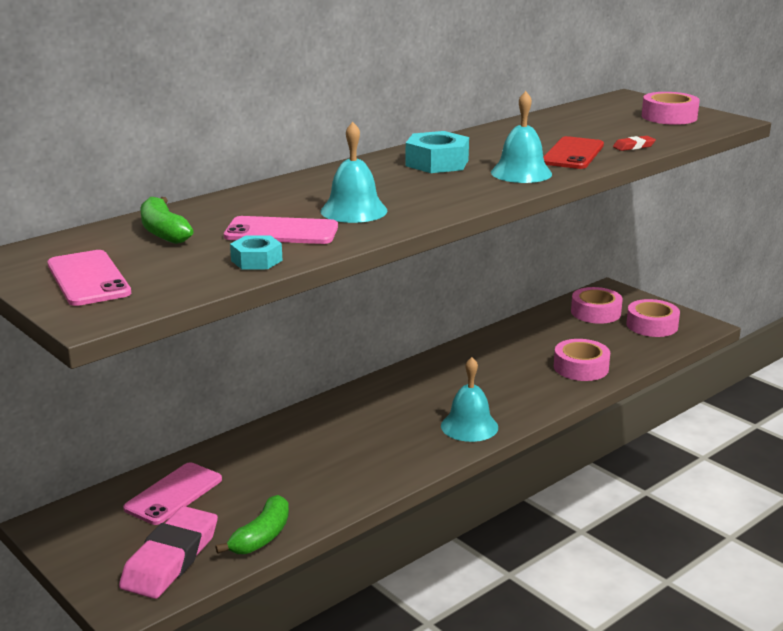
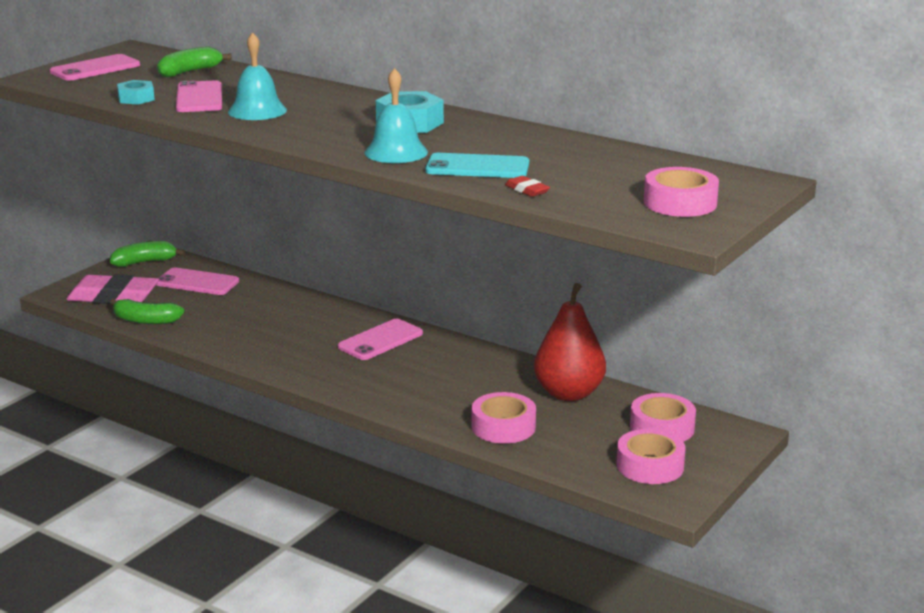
camera: 75 degrees right, 0 degrees up
(76, 529) = (145, 262): none -> green banana
(392, 400) = (380, 340): none -> pink phone
(469, 426) = (345, 379): turquoise bell -> none
(531, 335) = (568, 393): none -> red pear
(572, 154) = (477, 167): red phone -> turquoise phone

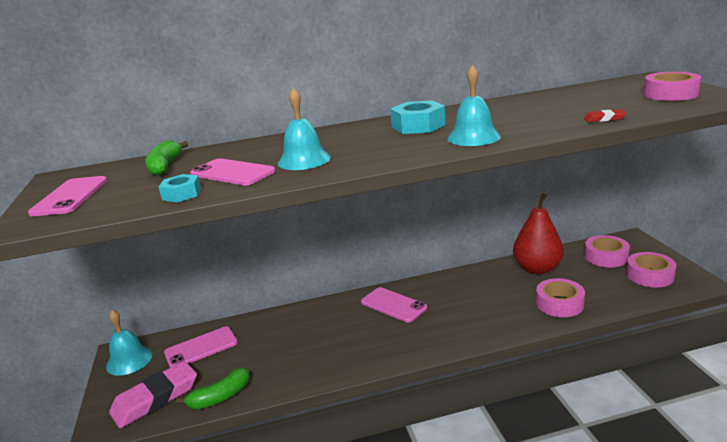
camera: 45 degrees left, 0 degrees up
(145, 262) = (129, 360): green banana -> turquoise bell
(380, 340) = (393, 305): pink phone -> pink phone turned 45 degrees counterclockwise
(477, 167) = (539, 123): turquoise phone -> none

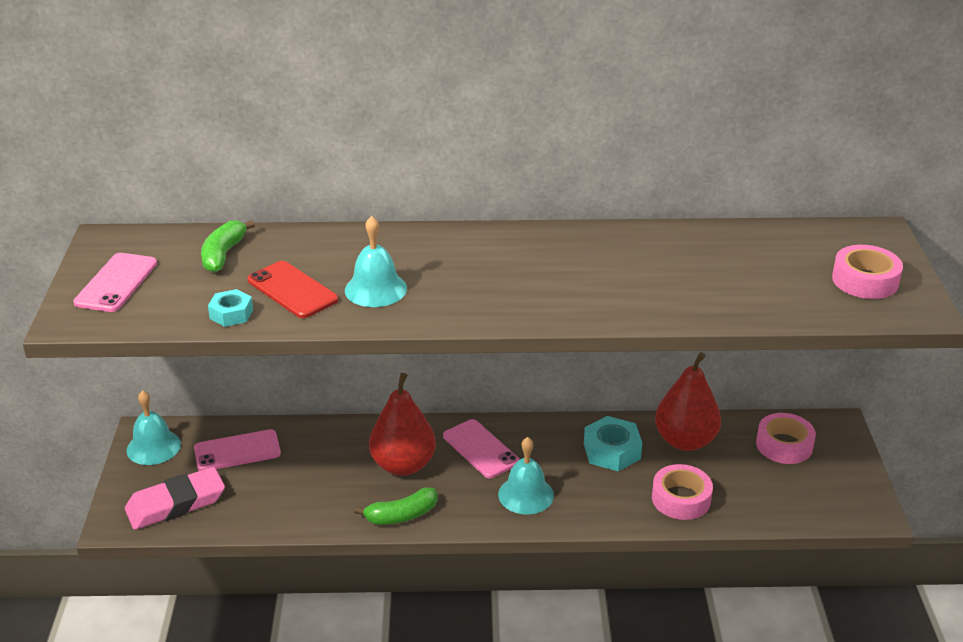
camera: 10 degrees right, 10 degrees up
(220, 397) = (245, 520): green banana -> green banana (401, 515)
(232, 173) = (292, 290): pink phone -> red phone
(338, 328) = (403, 465): none -> red pear
(418, 126) = (532, 257): turquoise nut -> turquoise nut (612, 451)
(473, 137) = (578, 301): turquoise bell -> turquoise bell (526, 494)
(604, 119) = (745, 309): red eraser -> none
(650, 275) = (819, 487): pink tape -> none

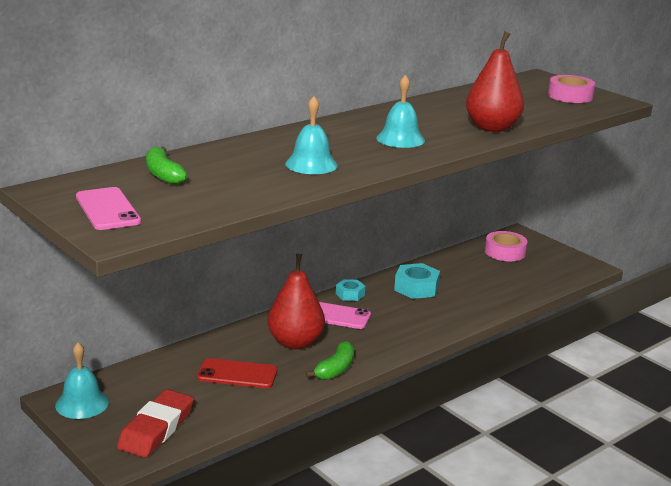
camera: 40 degrees left, 10 degrees down
(176, 504) = (156, 429): pink eraser -> red eraser
(231, 314) = (235, 201): turquoise nut -> turquoise nut (350, 294)
(237, 451) = (158, 380): pink phone -> none
(292, 290) = (254, 179): red phone -> red phone (237, 374)
(526, 494) = (398, 328): turquoise bell -> turquoise bell (400, 139)
(681, 499) = (488, 296): pink tape -> none
(685, 441) = (450, 268): red pear -> red pear (492, 128)

